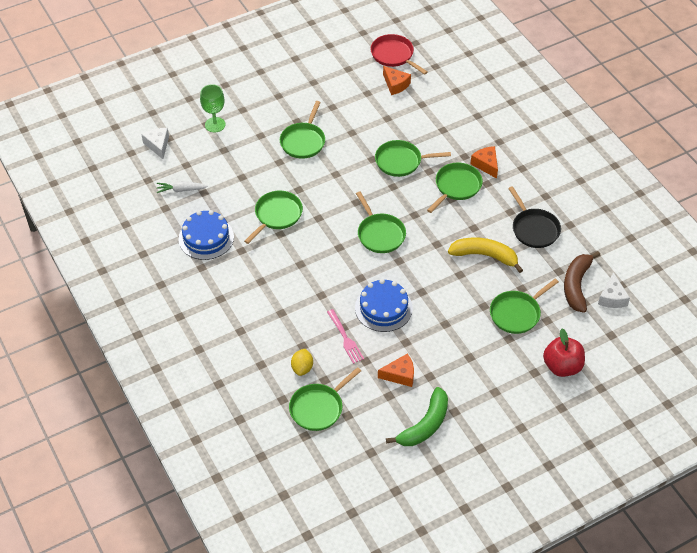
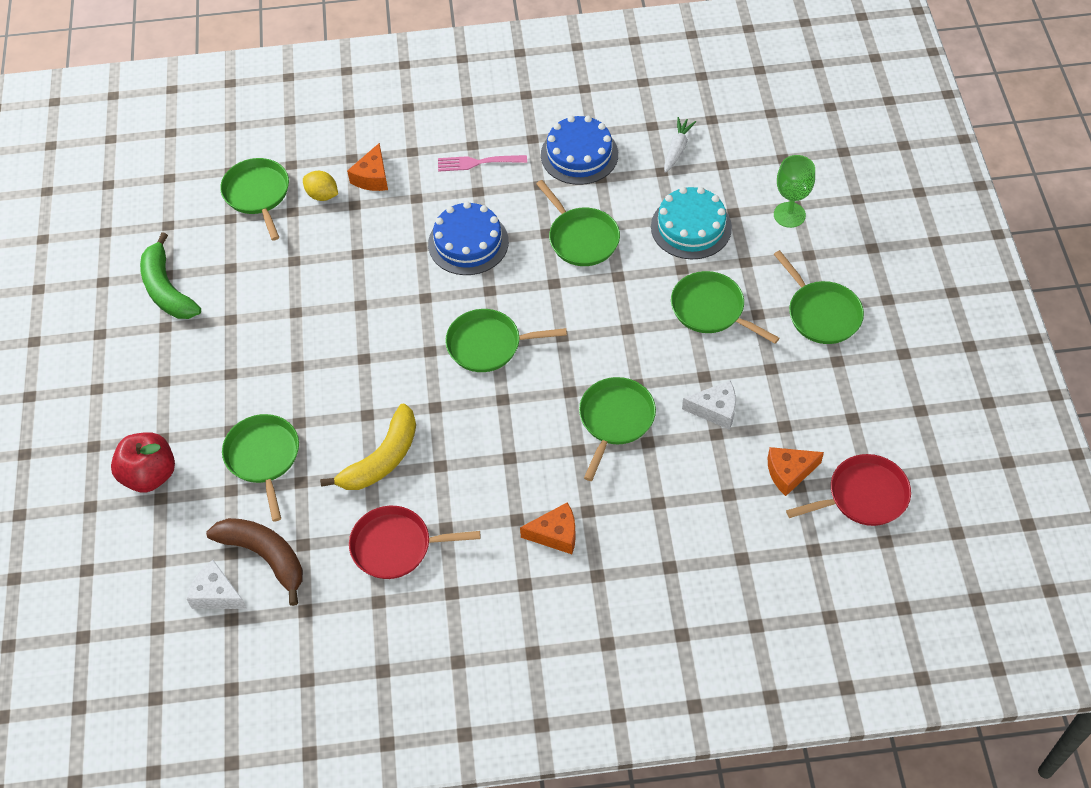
camera: 115 degrees right, 5 degrees up
(158, 145) = (773, 143): white cheese -> white cheese (715, 410)
(244, 166) = (691, 227): none -> turquoise cake
(345, 338) = (340, 250): pink fork -> pink fork (478, 162)
(383, 308) = (362, 306): blue cake -> blue cake (468, 242)
(400, 375) = (251, 289): orange cheese -> orange cheese (372, 177)
(456, 186) = (530, 475): green pan -> green pan (821, 314)
(534, 229) = (396, 546): black pan -> red pan

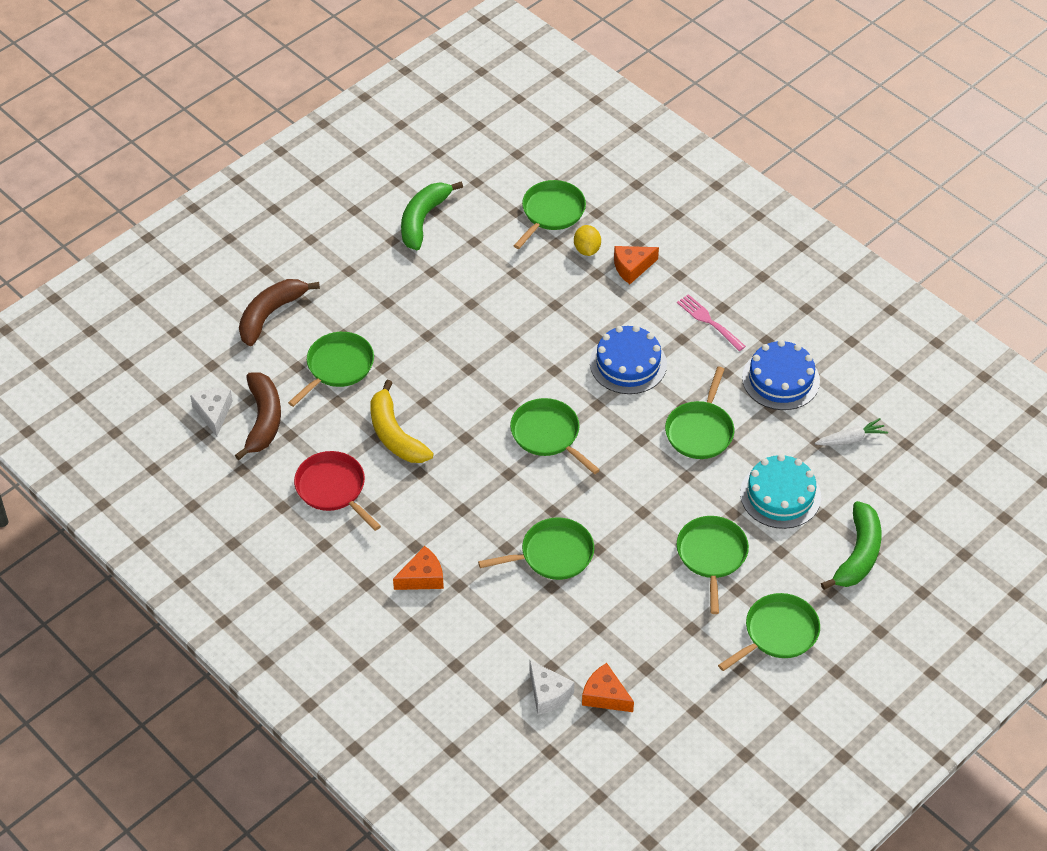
camera: 50 degrees right, 5 degrees down
(150, 475) = (270, 315): red apple -> brown banana
(382, 459) = (395, 434): yellow banana -> yellow banana turned 60 degrees clockwise
(555, 534) = (422, 577): orange cheese -> orange cheese turned 75 degrees counterclockwise
(715, 410) = (619, 613): white cheese -> white cheese (548, 694)
(789, 215) = (858, 554): green goblet -> green banana
(821, 314) = (778, 633): green pan -> green pan turned 150 degrees counterclockwise
(863, 496) = (627, 758): red pan -> none

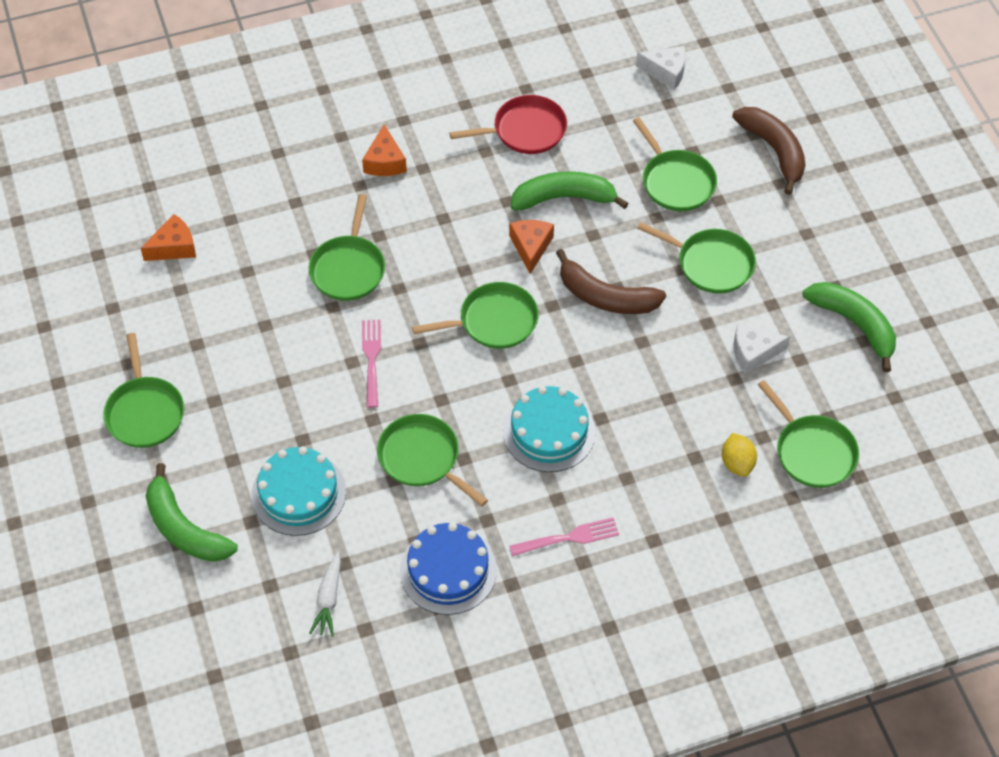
camera: 115 degrees right, 5 degrees up
(263, 420) = (638, 105): brown banana -> brown banana (605, 297)
(395, 434) = (564, 198): yellow banana -> green banana
(548, 694) = (204, 206): white cheese -> white cheese (753, 353)
(587, 249) = (737, 463): yellow lemon -> yellow lemon turned 60 degrees clockwise
(628, 363) = (549, 431): blue cake -> turquoise cake
(632, 267) = (688, 496): orange cheese -> orange cheese (531, 247)
(632, 499) = (372, 360): none -> pink fork
(711, 555) = (265, 397): green pan -> green pan (711, 264)

